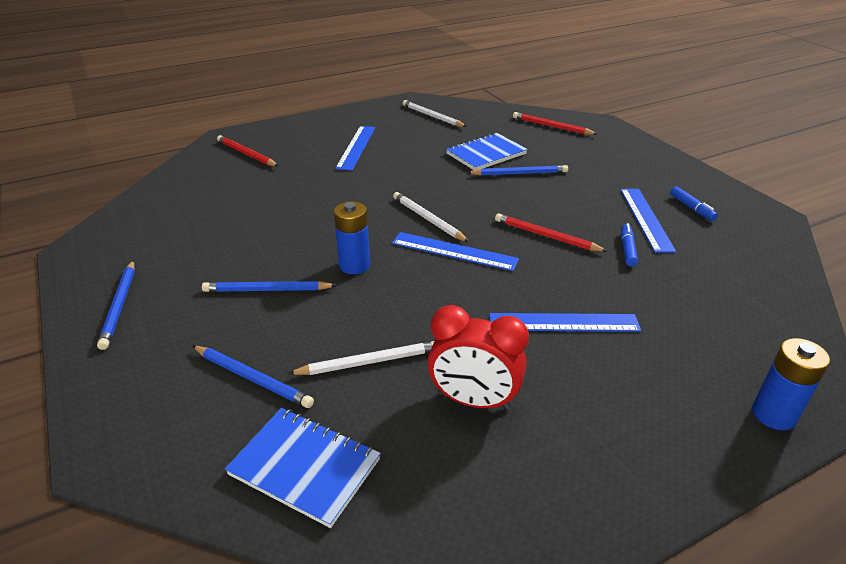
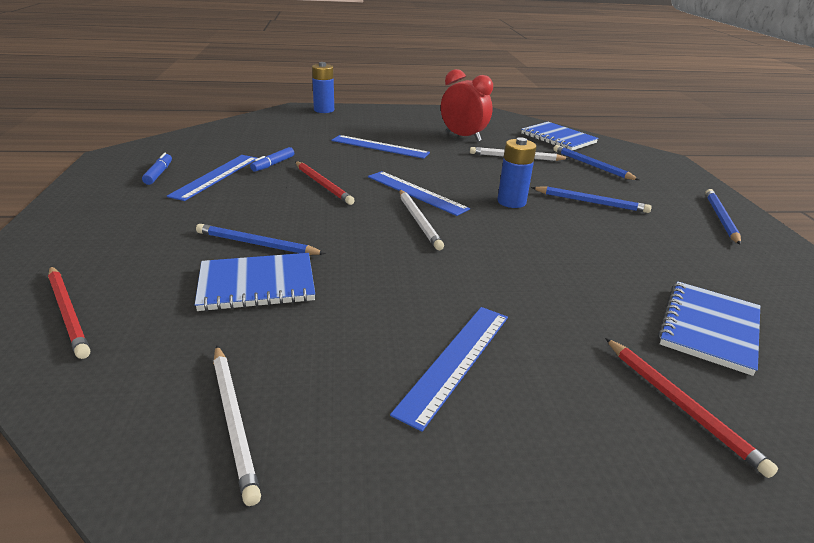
camera: 160 degrees left, 5 degrees down
(210, 190) = (709, 328): none -> blue notebook

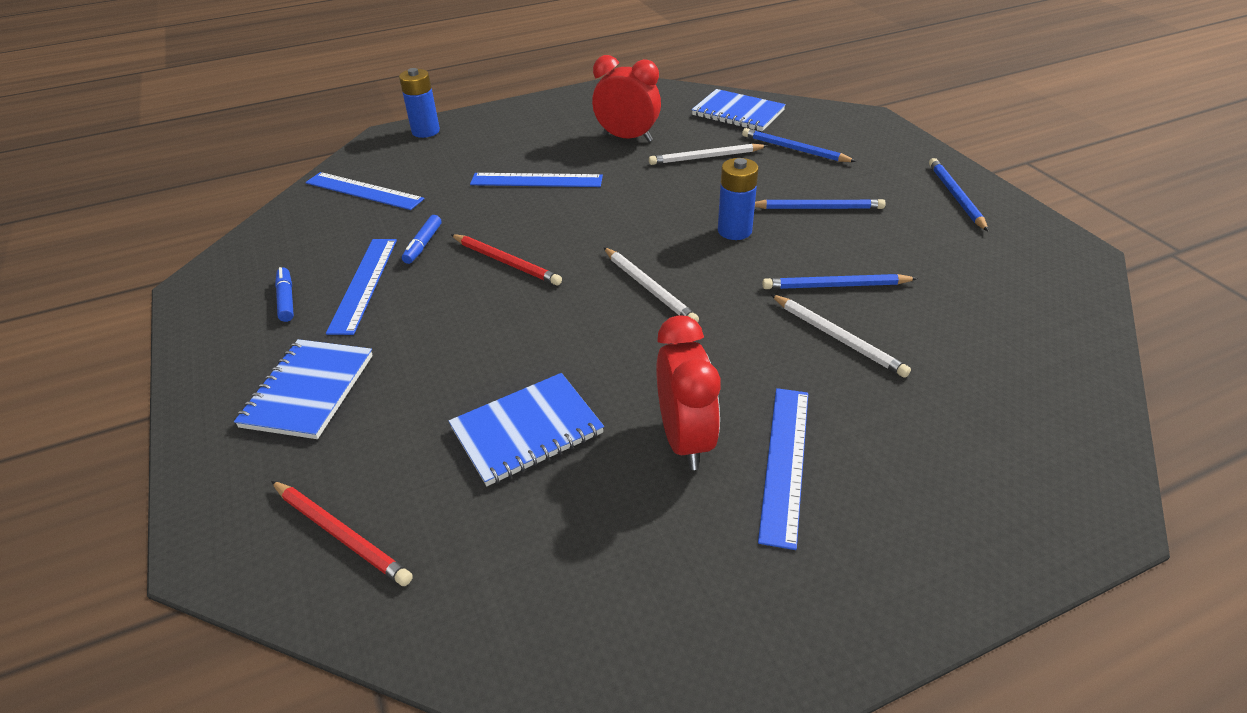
camera: 15 degrees left, 10 degrees up
(233, 420) = (615, 600): white pencil -> white pencil (837, 337)
(257, 244) = (488, 374): blue pencil -> blue pencil (836, 285)
(378, 322) = (685, 439): none -> red clock
(416, 192) = (622, 245): blue ruler -> blue ruler (363, 191)
(679, 405) = (1001, 445): red pencil -> none
(709, 328) = (995, 348): blue notebook -> blue notebook (308, 391)

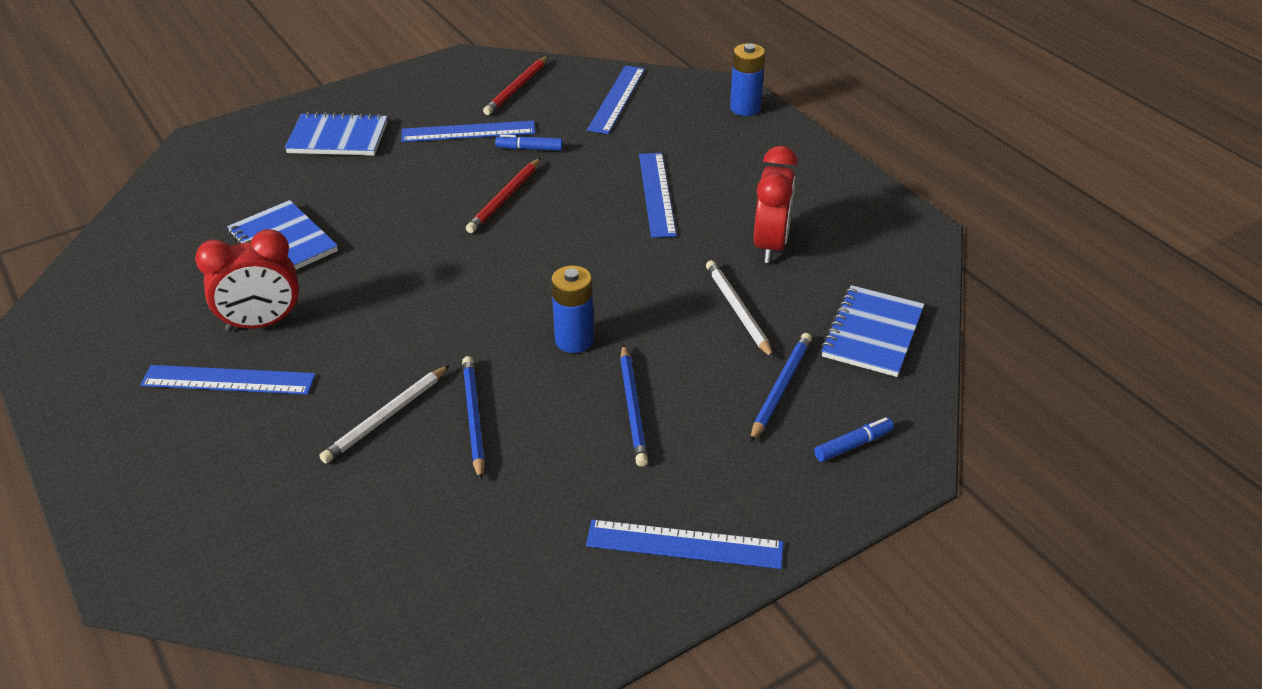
camera: 80 degrees right, 0 degrees up
(286, 299) = (446, 102): blue marker -> blue marker (853, 445)
(340, 534) = (201, 182): red pencil -> red pencil (517, 88)
(649, 288) = (466, 287): white pencil -> none
(956, 196) = (684, 544): blue pencil -> blue ruler

